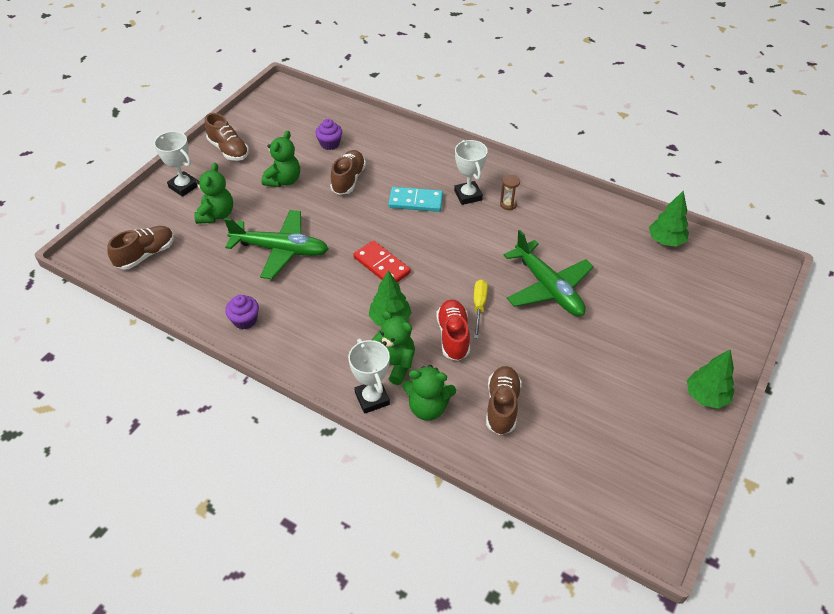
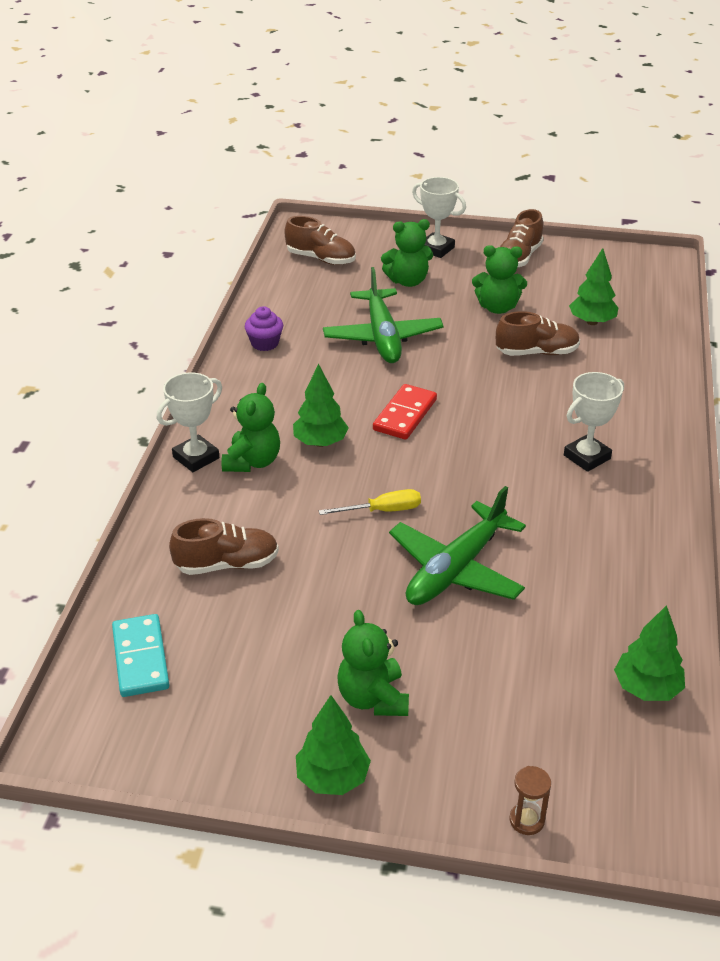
camera: 70 degrees right, 10 degrees down
(184, 186) = (436, 249): white trophy -> white trophy turned 75 degrees counterclockwise
(330, 144) = (592, 322): purple cupcake -> green tree
(416, 201) = (539, 415): turquoise domino -> turquoise domino (140, 658)
(428, 407) = (200, 503): green teddy bear -> green teddy bear (373, 698)
(453, 336) = (320, 499): red shoe -> none
(508, 204) = (598, 498): brown hourglass -> brown hourglass (526, 820)

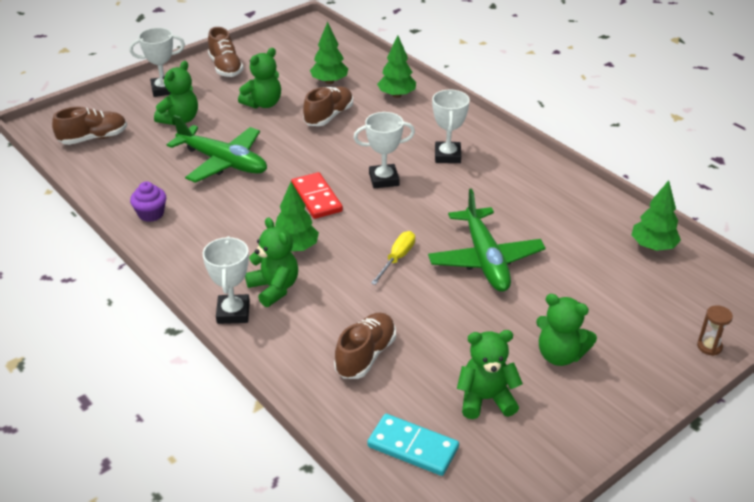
camera: 50 degrees left, 0 degrees up
(251, 675) = (486, 399): none -> green teddy bear
(333, 778) = (610, 409): green tree -> green tree (396, 95)
(489, 438) = (384, 179): none -> white trophy

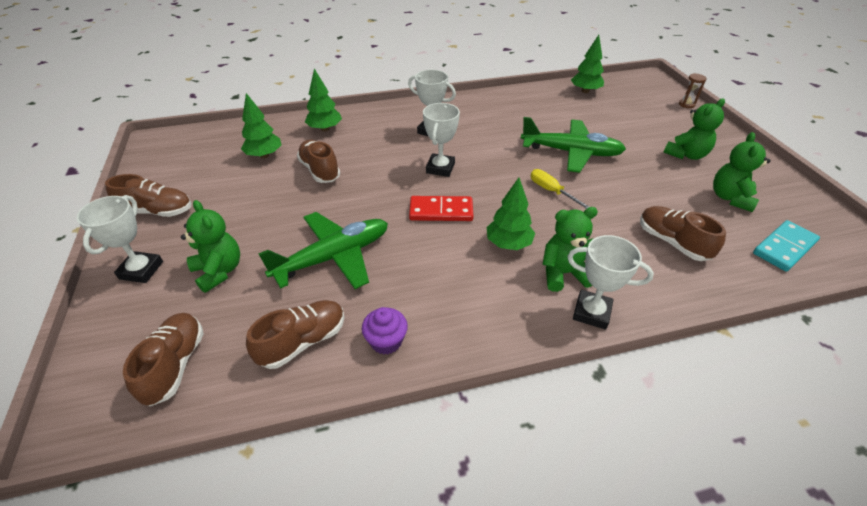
camera: 65 degrees left, 5 degrees up
(134, 179) = (303, 341): none -> brown shoe
(263, 104) = (256, 203): green teddy bear -> none

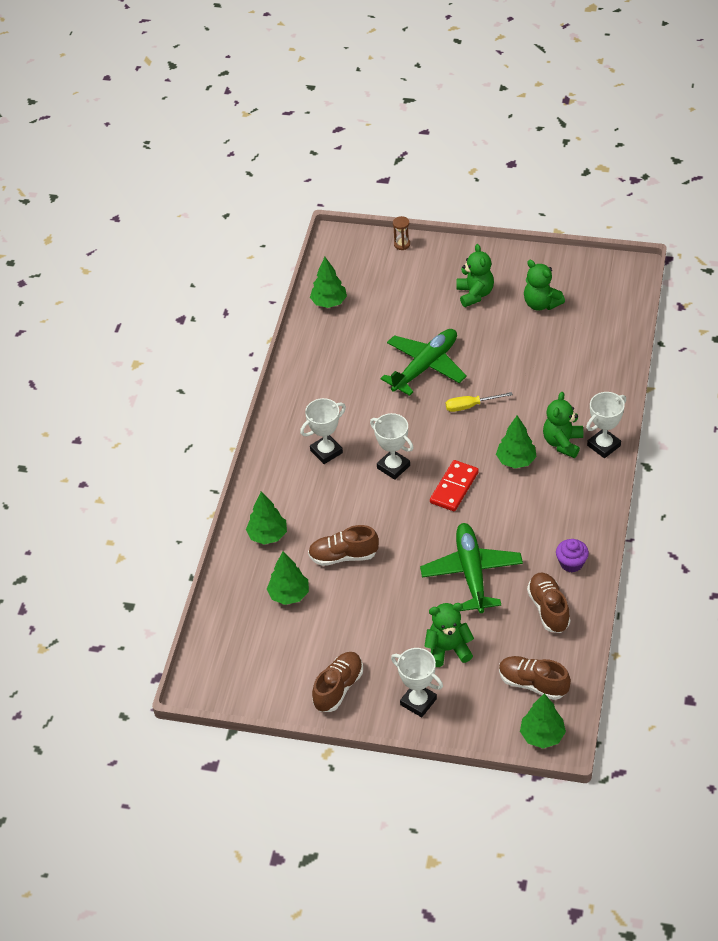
camera: 60 degrees left, 5 degrees up
(83, 404) = (542, 735): none -> green tree
(672, 242) = (566, 367): brown shoe -> none
(784, 248) = (604, 311): turquoise domino -> none

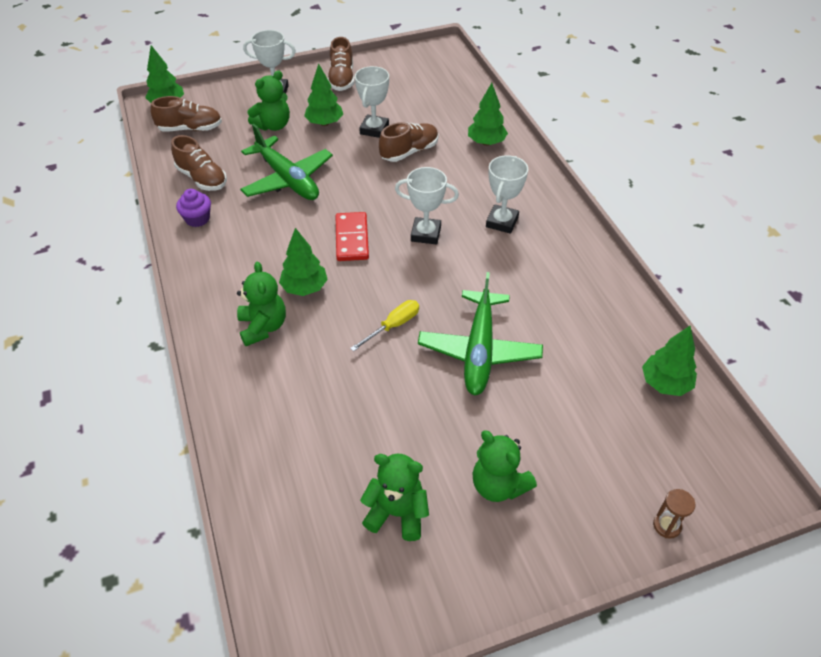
camera: 145 degrees right, 0 degrees up
(289, 595) = (429, 114): green tree -> green tree (324, 123)
(604, 445) = (213, 343): white trophy -> white trophy (374, 129)

